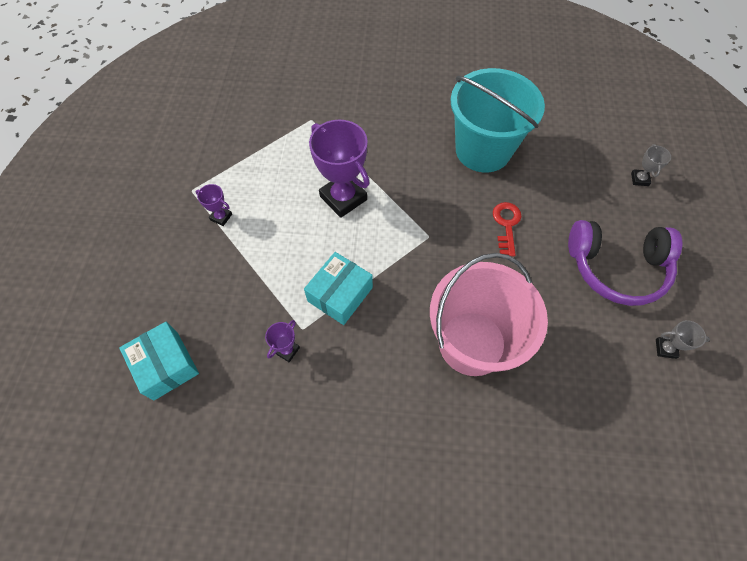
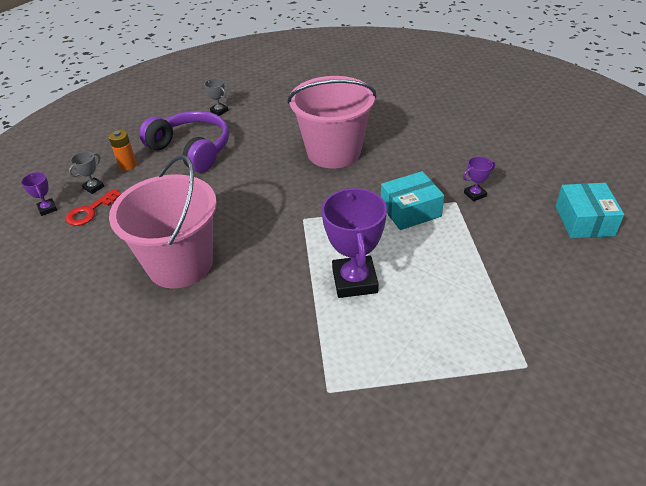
camera: 145 degrees left, 20 degrees down
(221, 217) = (498, 318): purple trophy -> purple trophy (47, 209)
(483, 150) = (180, 264): turquoise bucket -> pink bucket
(506, 225) = (233, 201): red key -> red key (90, 211)
(647, 217) = (128, 165): none -> orange battery

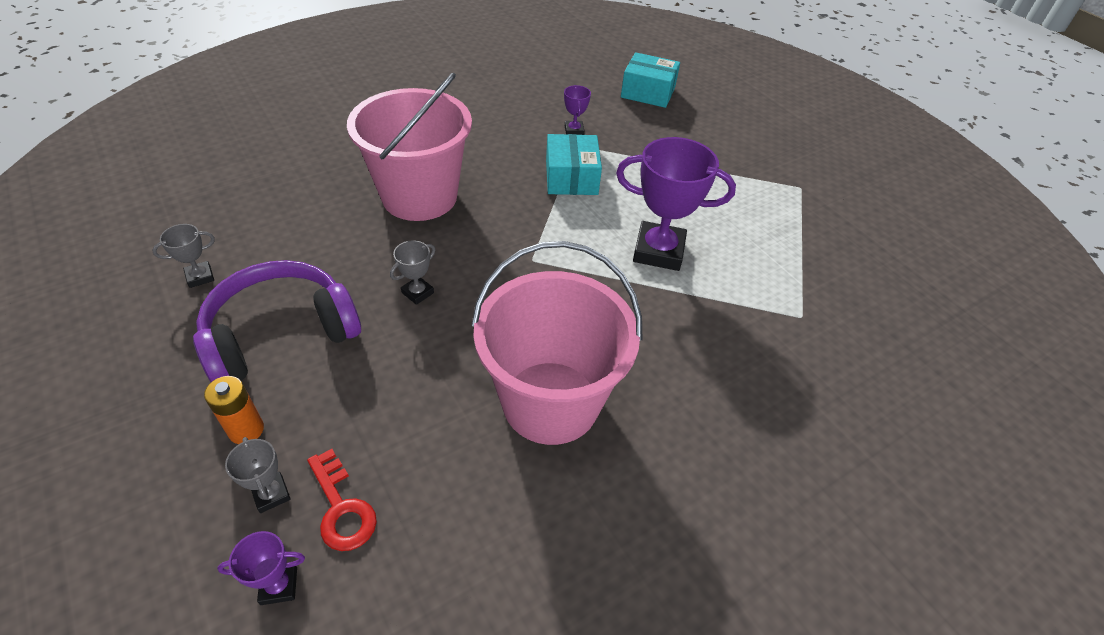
camera: 75 degrees left, 5 degrees up
(245, 182) = (417, 293): none -> grey trophy

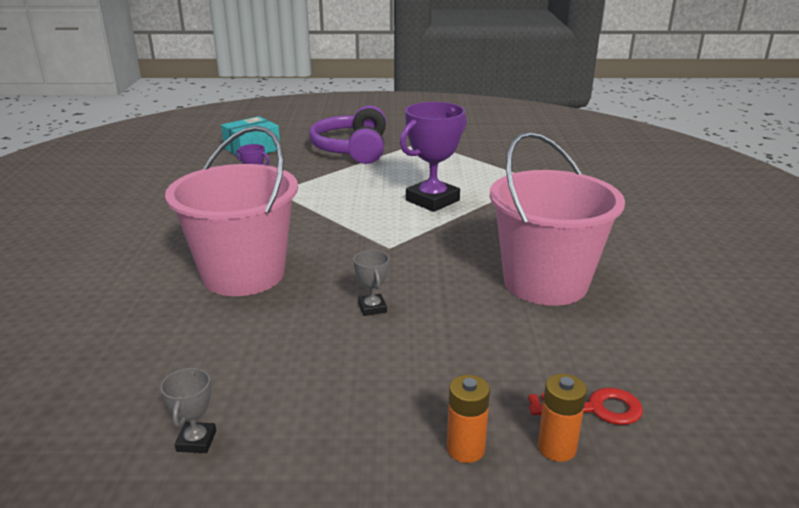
camera: 55 degrees left, 20 degrees down
(271, 494) = (556, 448): grey trophy -> orange battery
(279, 586) = (661, 464): purple trophy -> none
(281, 334) = (350, 399): purple headphones -> purple headphones (352, 149)
(571, 177) = (312, 205): turquoise box -> none

